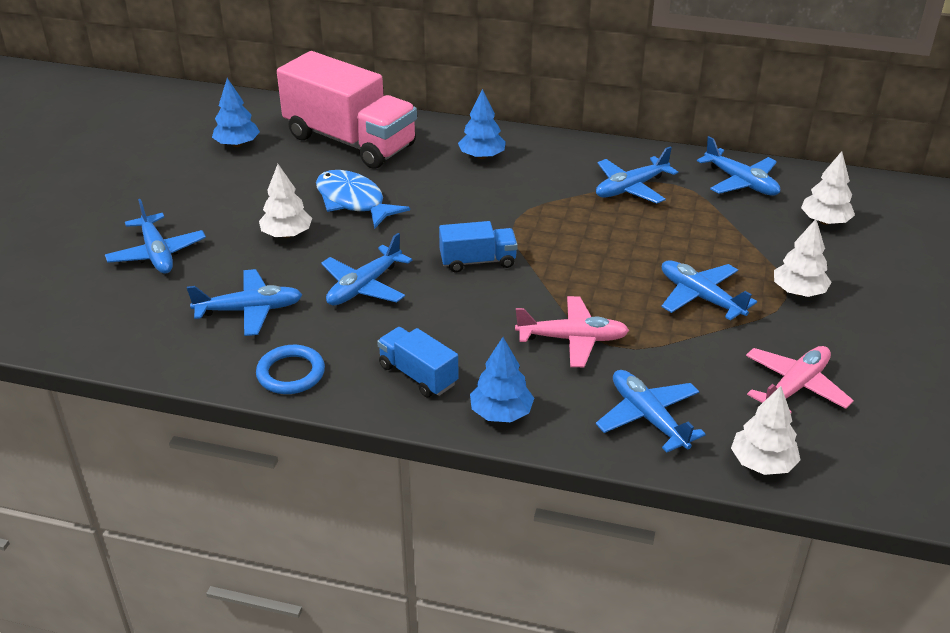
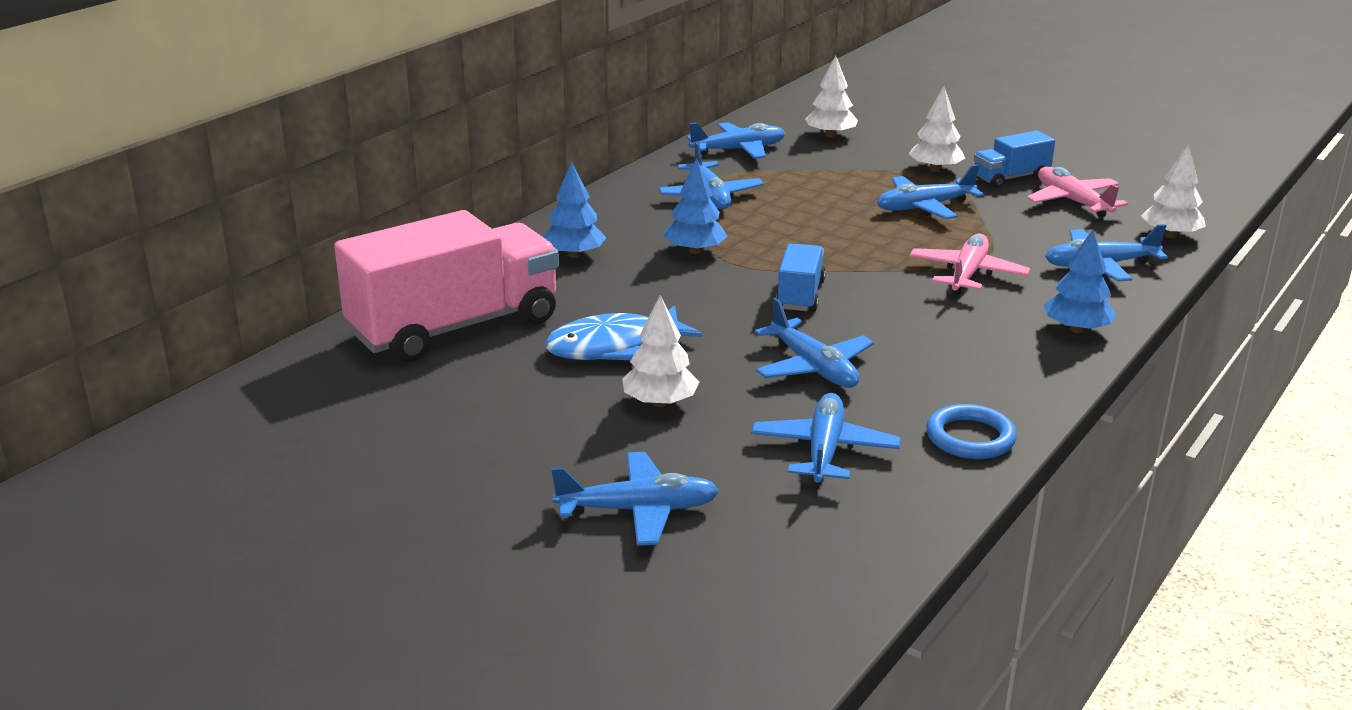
camera: 70 degrees left, 10 degrees down
(237, 144) = (375, 411): blue tree -> blue tree (695, 251)
(418, 375) = (1000, 362): blue truck -> blue truck (1010, 178)

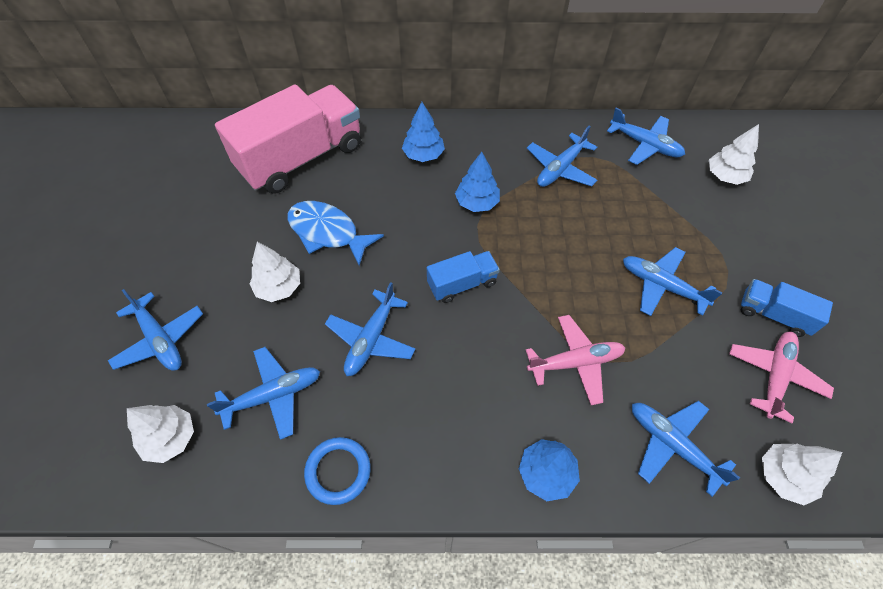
camera: 55 degrees right, 30 degrees up
(454, 327) = (301, 158): pink truck -> pink truck turned 60 degrees counterclockwise
(935, 169) = (735, 261): white tree -> white tree (170, 438)

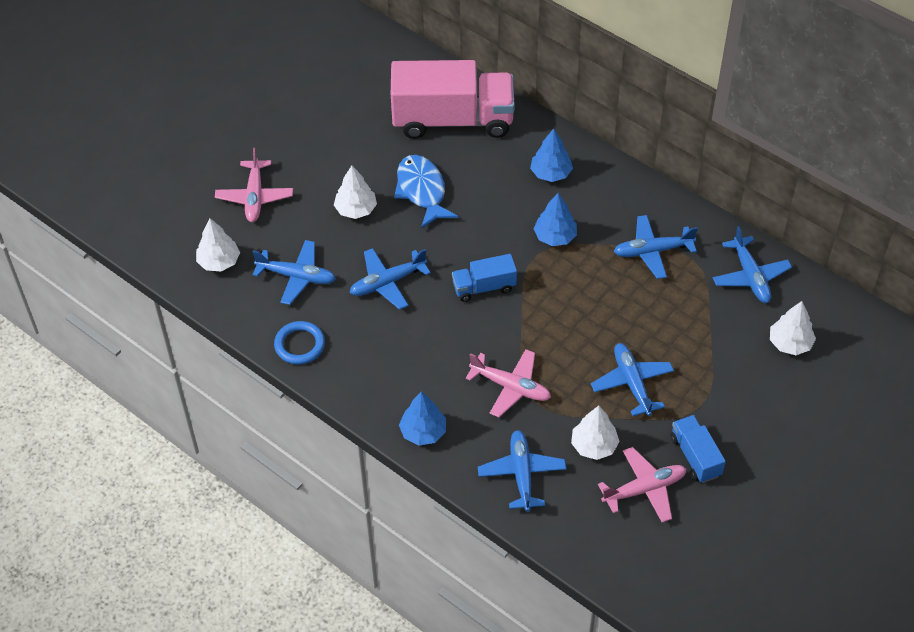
camera: 40 degrees right, 5 degrees down
(160, 340) = (255, 197): blue plane -> pink plane
(462, 284) = (484, 287): blue truck -> blue truck turned 150 degrees clockwise
(783, 476) = (575, 540): white tree -> white tree (594, 445)

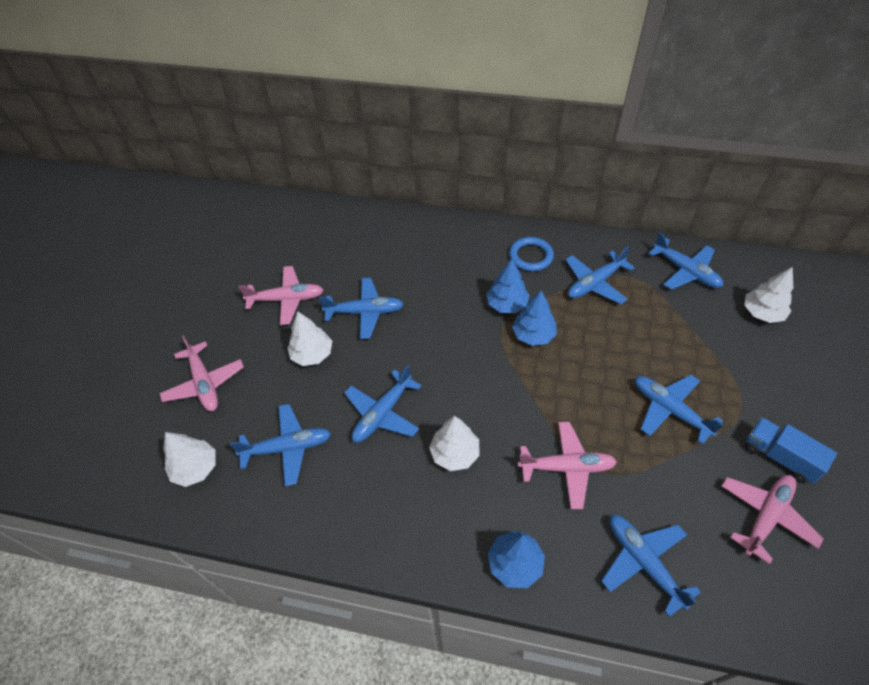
camera: 25 degrees left, 0 degrees up
(300, 345) = (328, 524): blue ring -> blue ring (531, 256)
(359, 150) = (287, 299): none -> pink plane
(422, 191) = (365, 312): blue fish -> blue plane
(453, 120) = (356, 242): pink truck -> none
(484, 287) = (476, 377): blue truck -> none
(551, 173) = (467, 253): blue tree -> blue tree (533, 335)
(594, 445) = (685, 492): white tree -> white tree (455, 453)

